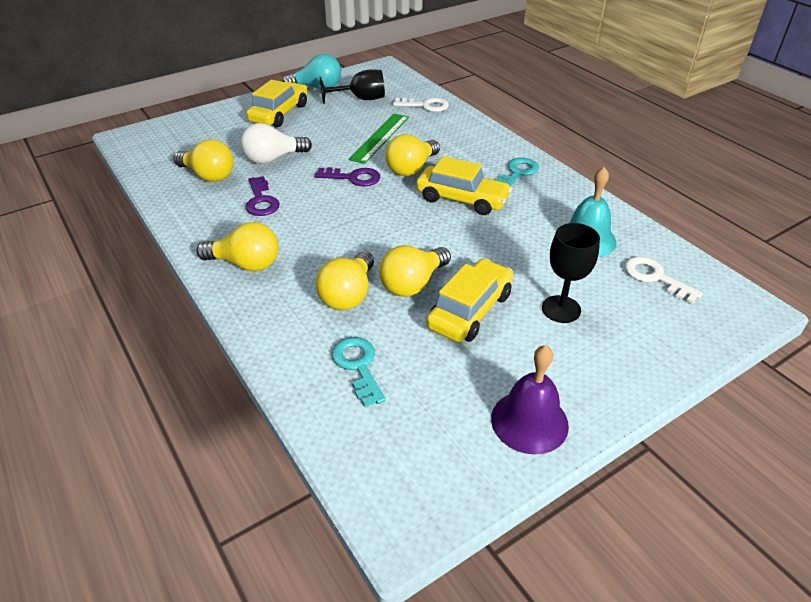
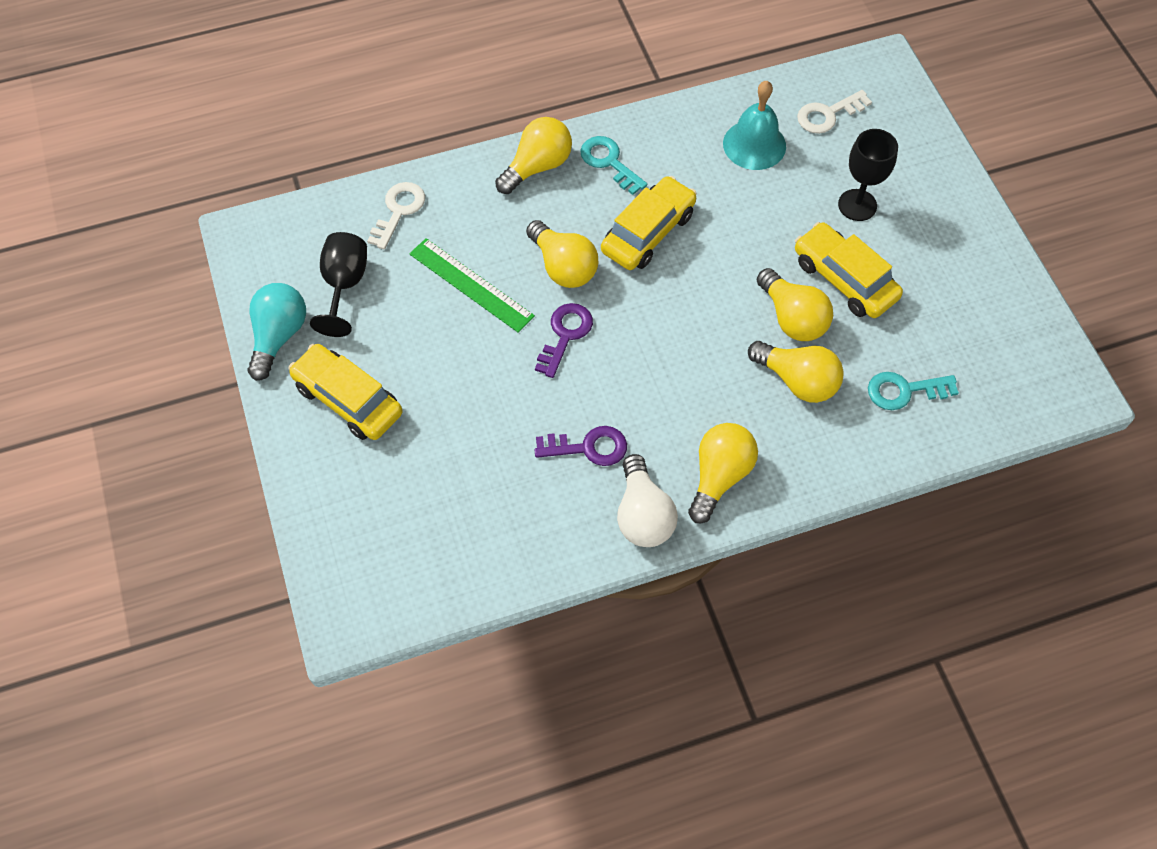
camera: 75 degrees left, 20 degrees up
(208, 175) = (504, 508): yellow light bulb -> yellow light bulb (537, 166)
(273, 159) = (484, 422): white light bulb -> white light bulb (643, 515)
(529, 421) = (990, 276): purple bell -> none

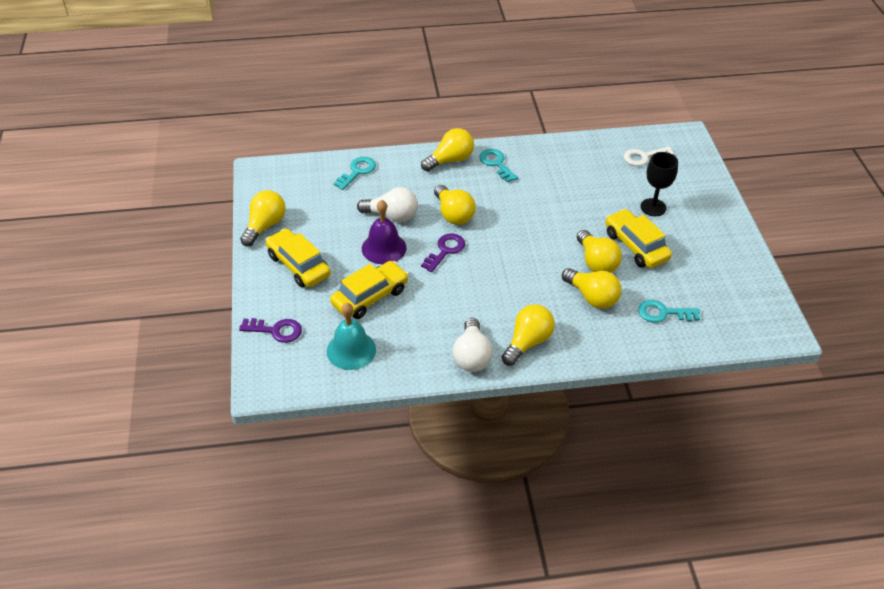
camera: 10 degrees right, 15 degrees down
(278, 336) = (265, 226): turquoise light bulb -> yellow light bulb
(344, 285) = (313, 205): black goblet -> none
(399, 211) = (357, 171): white key -> turquoise key
(471, 285) = (392, 216): green ruler -> white light bulb
(471, 346) = (384, 248): none -> purple bell
(589, 447) = (445, 313): purple key -> purple key (276, 330)
(648, 232) = (512, 204): yellow car -> yellow car (370, 297)
(754, 144) = (592, 166): turquoise bell -> turquoise bell (351, 350)

